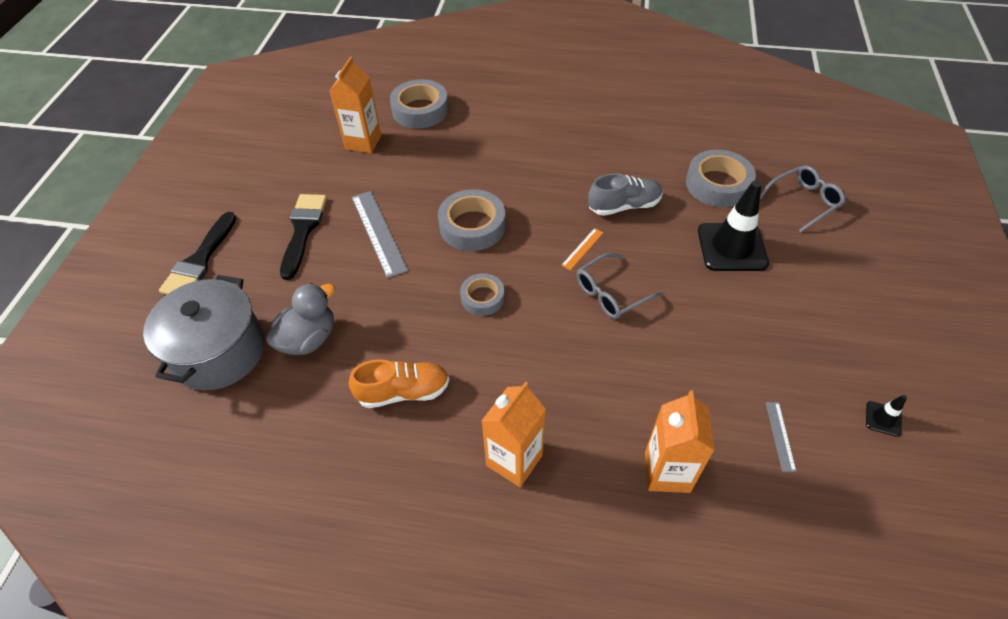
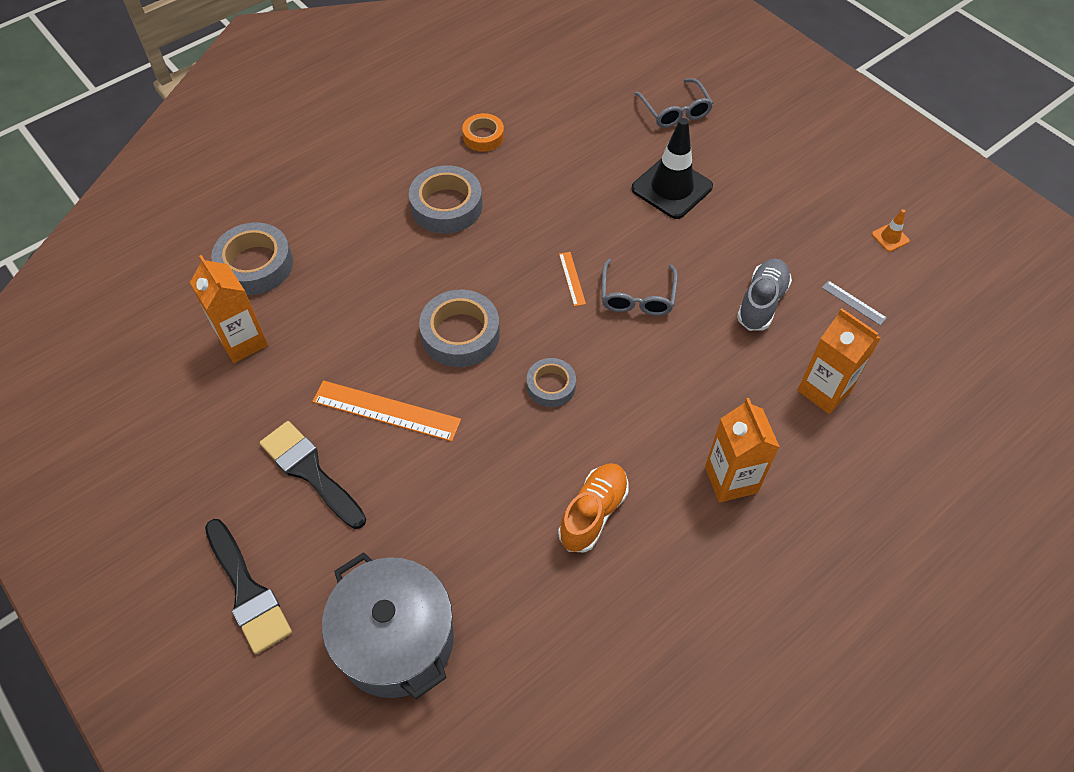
camera: 50 degrees left, 5 degrees up
(309, 339) = (459, 551): grey duck -> none
(378, 232) = (386, 411): grey ruler -> orange ruler
(624, 206) = (557, 216): grey shoe -> grey shoe (761, 302)
(639, 130) = (483, 136): none -> orange tape
(717, 184) = (601, 141): grey tape -> grey tape (446, 206)
(803, 202) = (675, 111): grey glasses -> grey glasses turned 150 degrees clockwise
(883, 419) = (890, 237): black traffic cone -> orange traffic cone

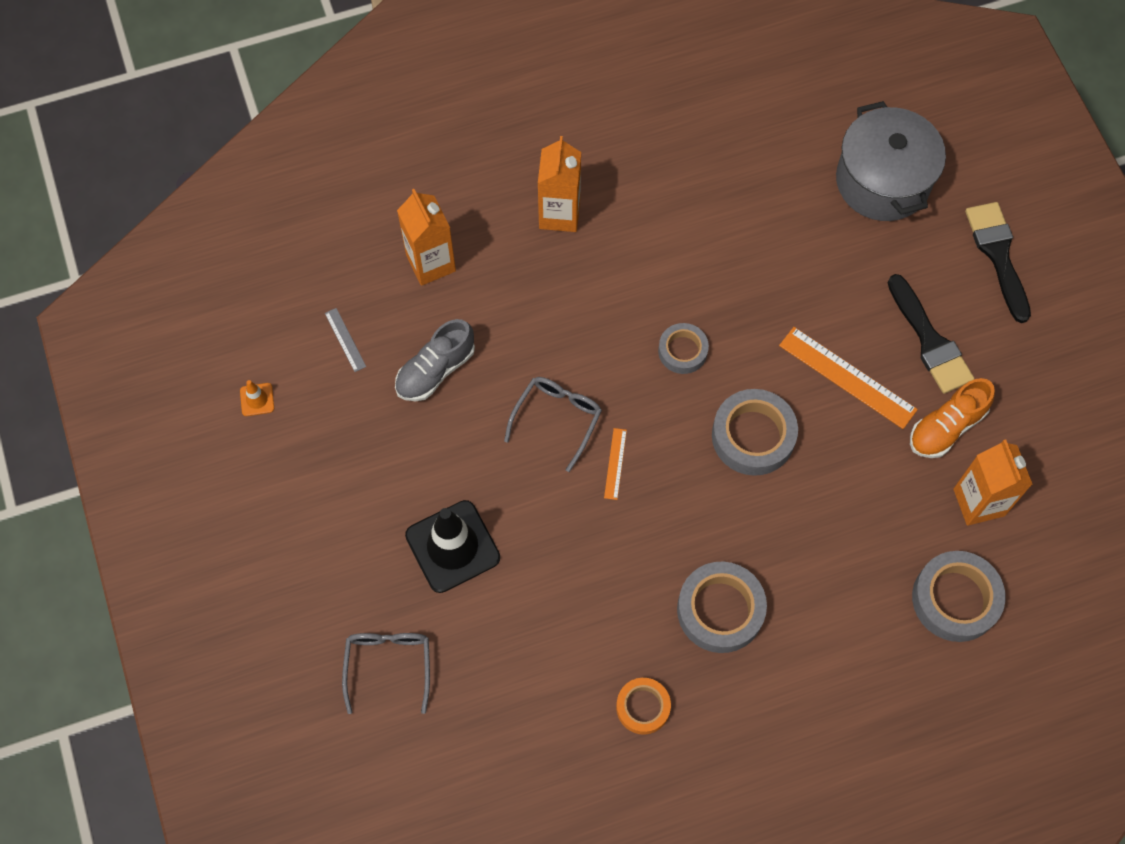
camera: 160 degrees left, 10 degrees up
(593, 513) = (690, 225): orange shoe -> orange shoe (946, 427)

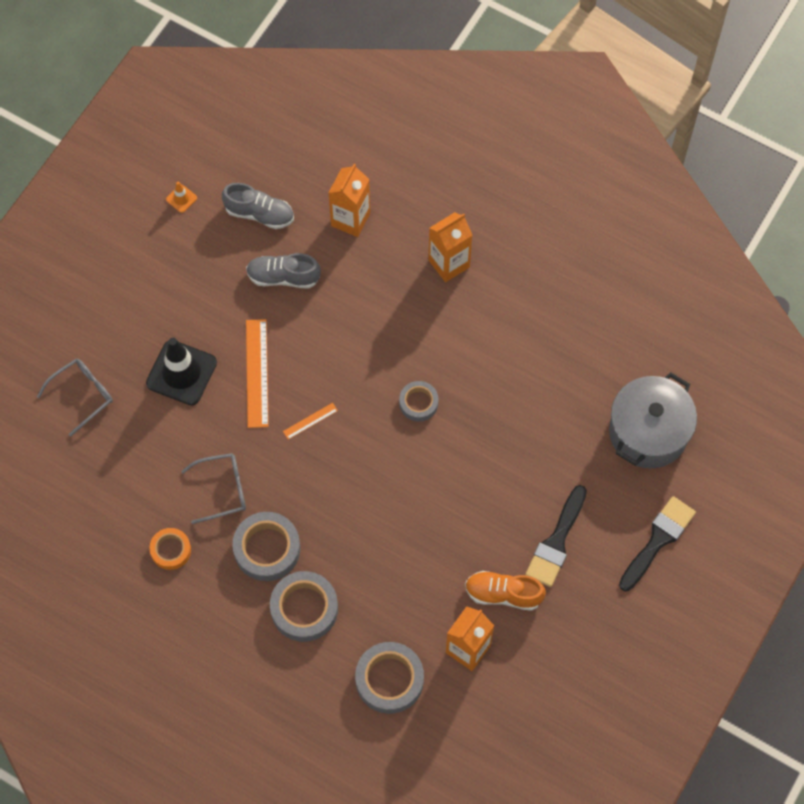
camera: 50 degrees right, 0 degrees up
(345, 340) = (259, 214): grey ruler -> grey shoe
(557, 419) = (310, 367): grey glasses -> grey glasses (222, 490)
(753, 436) = (397, 485): grey tape -> grey tape (304, 609)
(847, 377) = (486, 511): orange ruler -> orange ruler (257, 373)

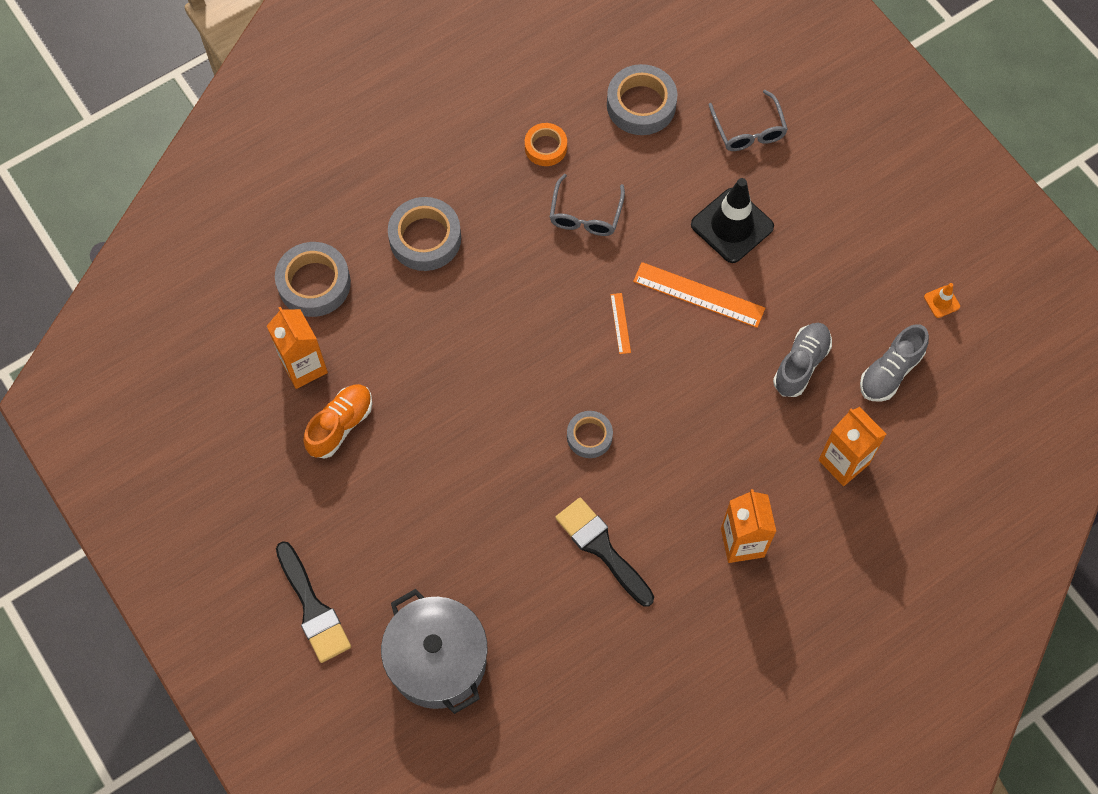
camera: 115 degrees right, 0 degrees up
(267, 549) = (503, 230): grey tape -> grey tape (641, 105)
(556, 542) = (366, 503): black brush -> black brush (601, 548)

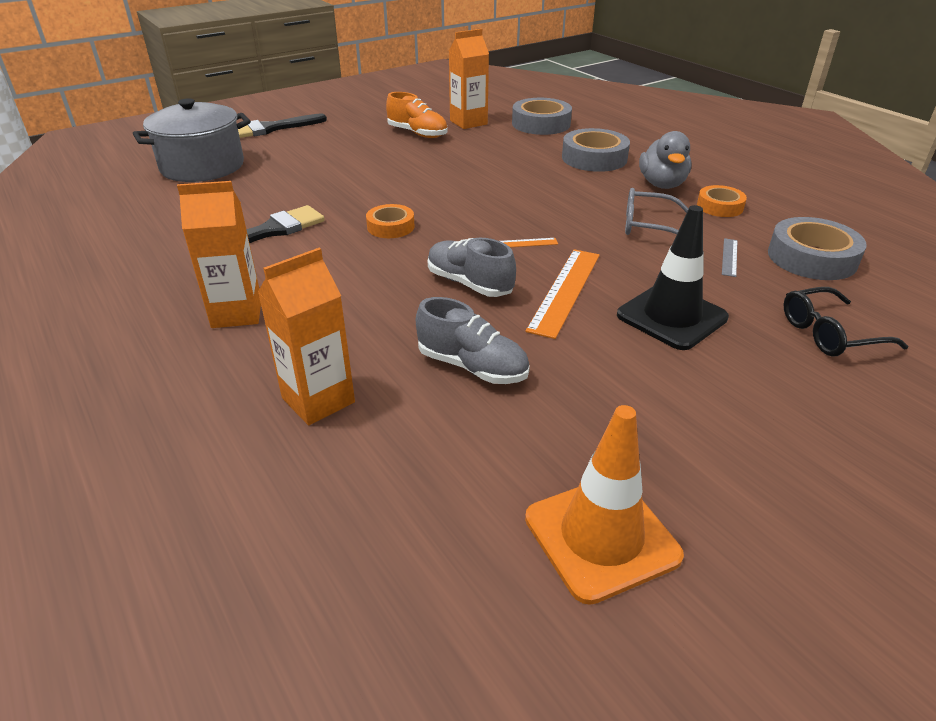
camera: 90 degrees right, 30 degrees down
(495, 186) = (662, 184): none -> grey duck
(589, 436) = (390, 227): grey tape -> orange tape
(641, 164) = (729, 257): none -> grey ruler
(748, 129) = (830, 333): grey glasses -> black glasses
(890, 372) = (460, 458): grey shoe -> grey shoe (469, 284)
(941, 302) = (601, 537): orange traffic cone -> orange traffic cone, size x2.28

